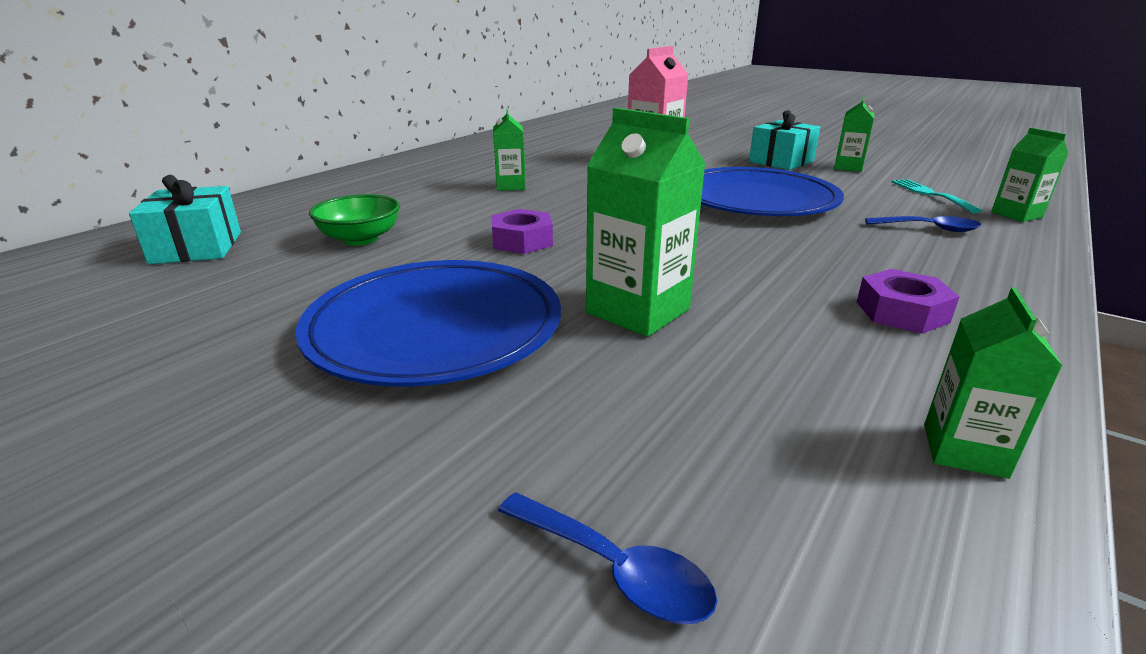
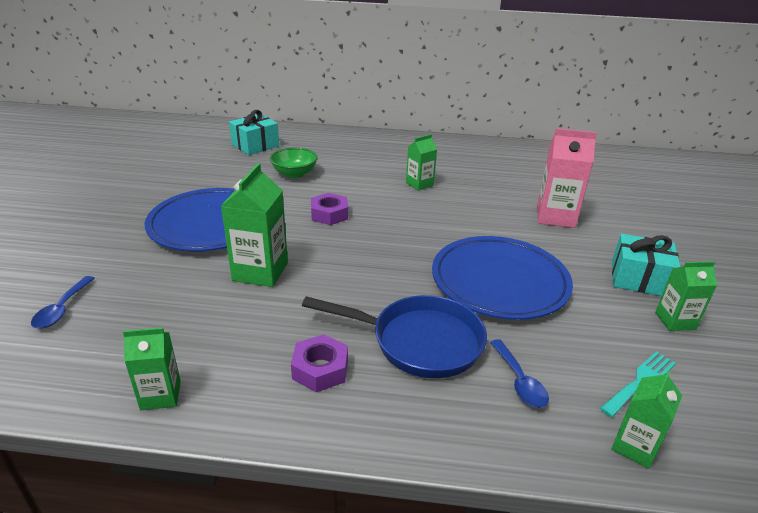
camera: 60 degrees right, 5 degrees up
(854, 252) = (419, 341): none -> blue pan

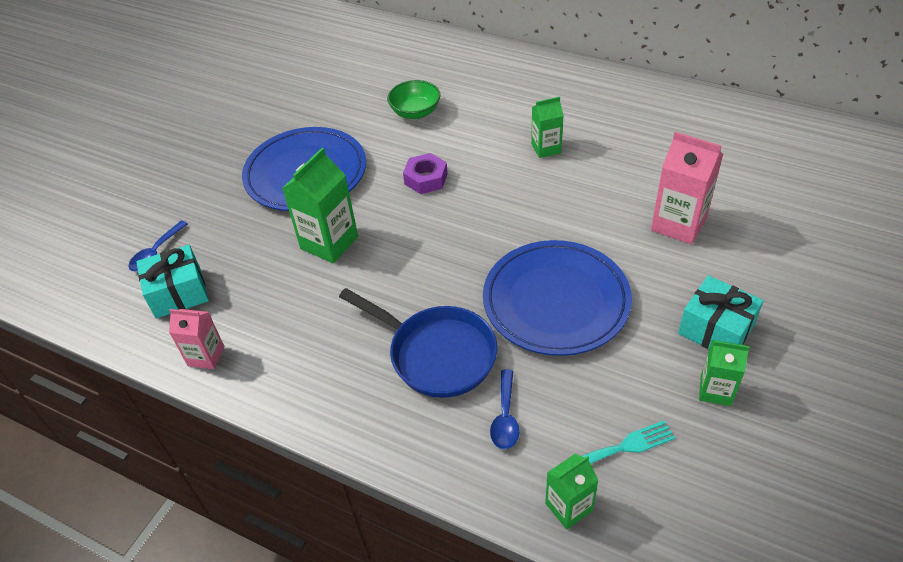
camera: 25 degrees right, 15 degrees up
(160, 395) = (206, 356): green carton -> pink carton
(255, 145) = (391, 61): turquoise gift -> turquoise gift (178, 293)
(320, 369) = (337, 362): purple nut -> none

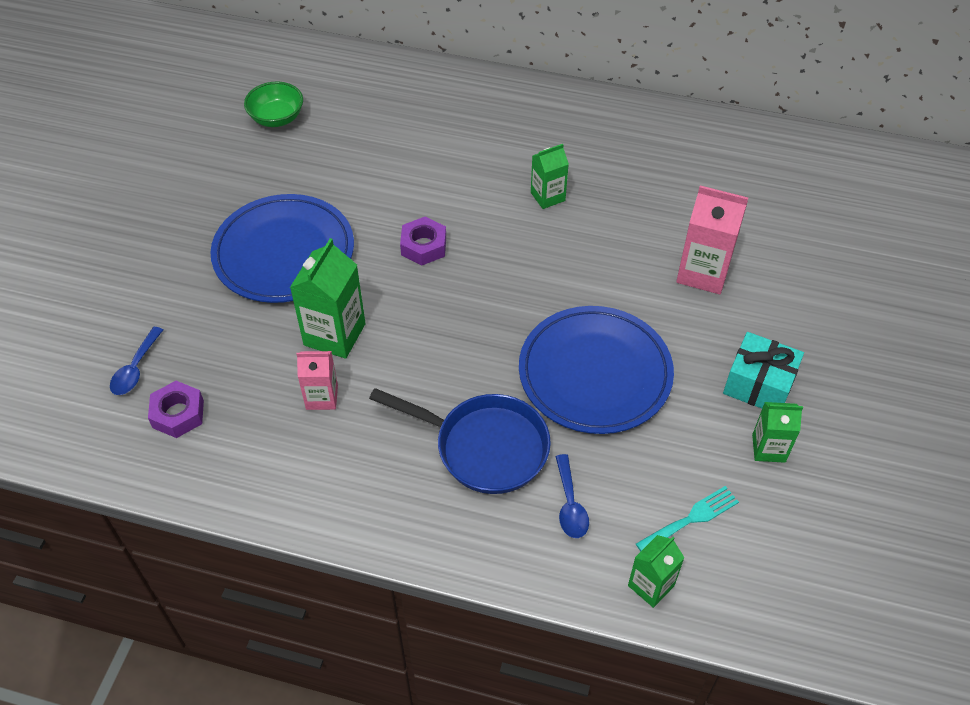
camera: 15 degrees left, 5 degrees up
(178, 293) = (178, 414): turquoise gift -> purple nut
(206, 356) = (233, 482): pink carton -> pink carton (322, 397)
(415, 112) = (391, 164): green bowl -> green bowl (277, 118)

